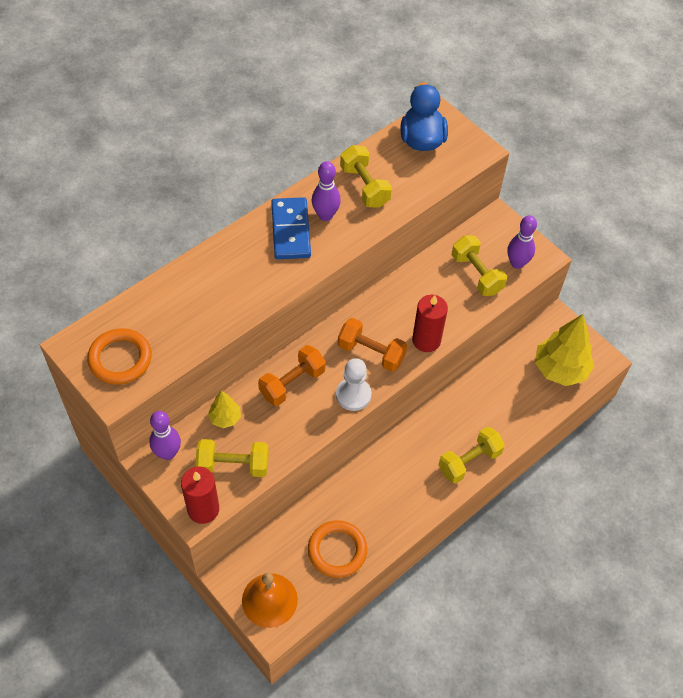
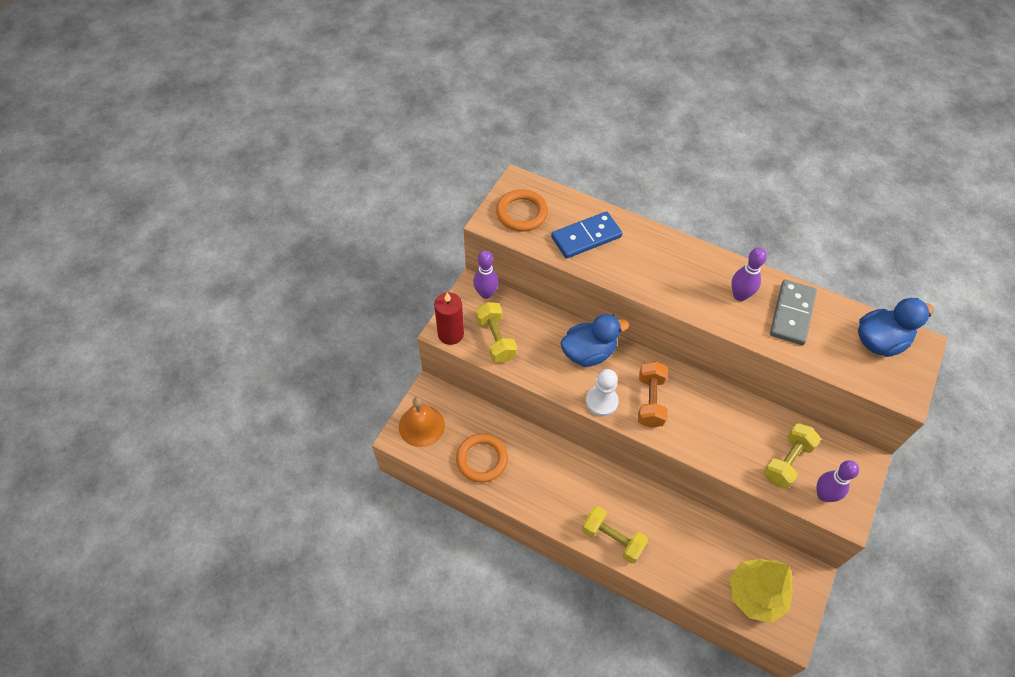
camera: 70 degrees right, 0 degrees up
(225, 418) = (533, 318): yellow tree -> none
(290, 230) = (707, 276): blue domino -> blue domino (586, 237)
(292, 383) = (588, 353): orange dumbbell -> blue duck
(364, 186) = (791, 314): yellow dumbbell -> grey domino
(426, 340) = (688, 441): red candle -> none

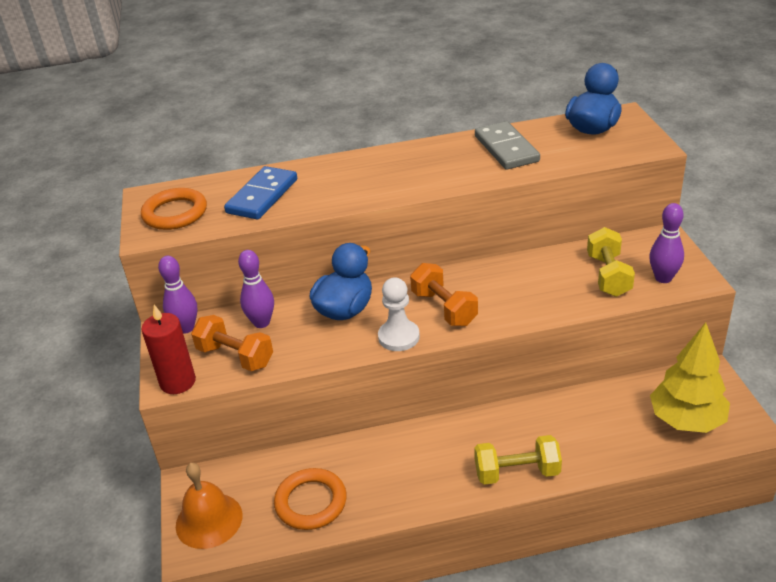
camera: 35 degrees left, 20 degrees down
(496, 339) = (235, 356): yellow dumbbell -> orange dumbbell
(739, 295) = (449, 160): purple bowling pin -> purple bowling pin (261, 323)

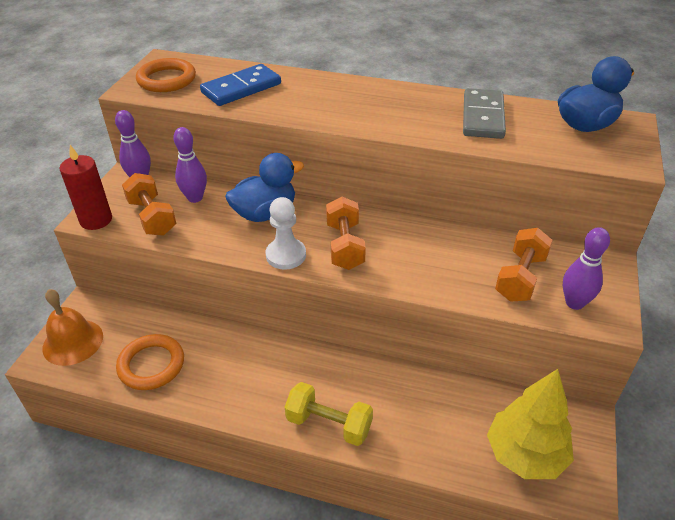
camera: 25 degrees right, 5 degrees up
(608, 275) = (520, 277): yellow dumbbell -> orange dumbbell

